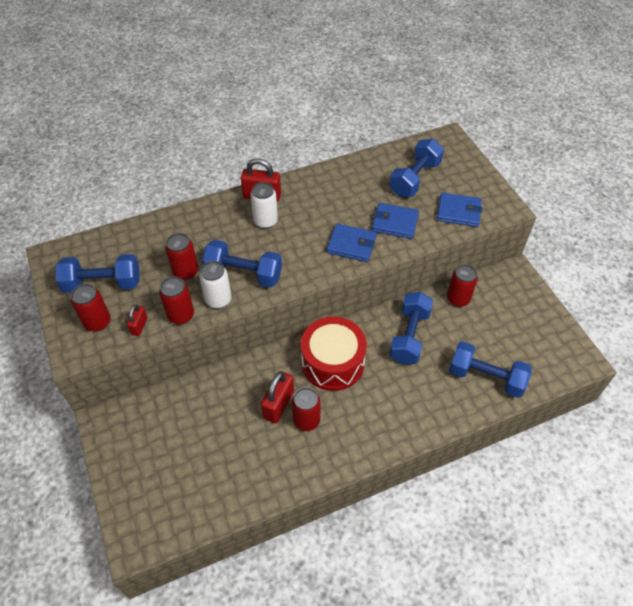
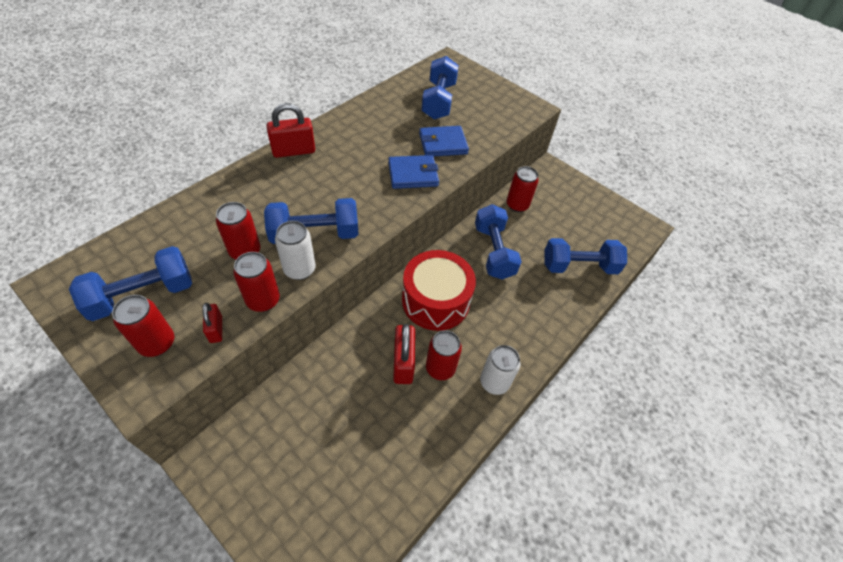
camera: 30 degrees left, 0 degrees up
(265, 221) = (311, 175): white can -> white can (494, 382)
(458, 212) = (494, 120): blue wallet -> none

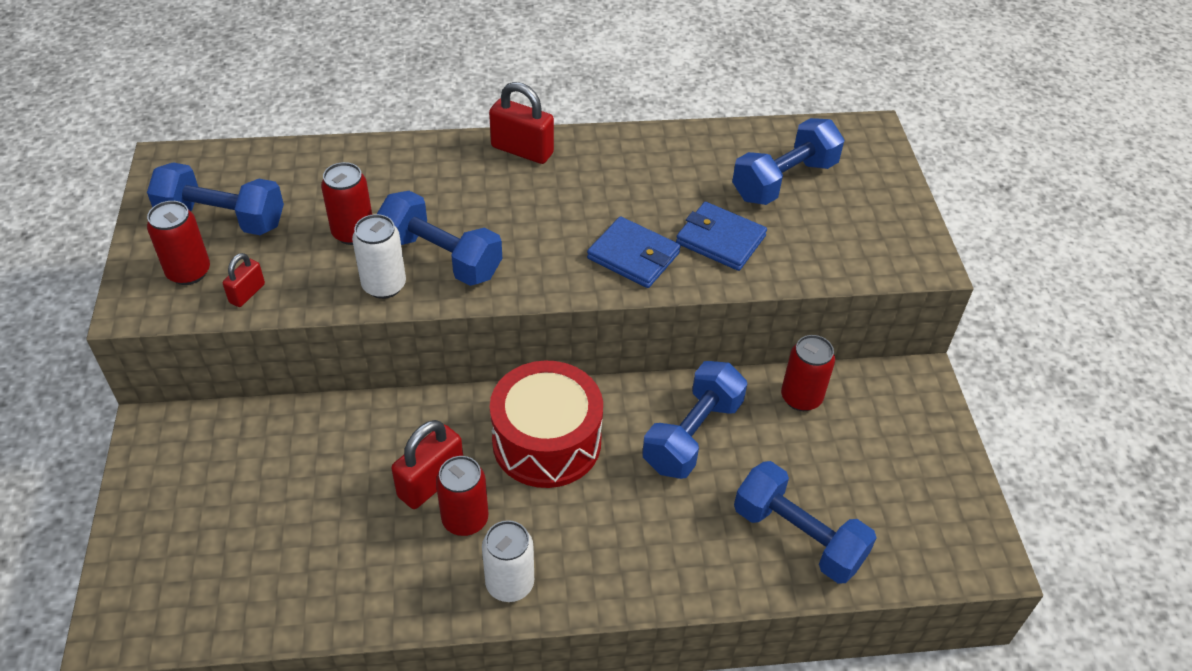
camera: 45 degrees right, 5 degrees down
(263, 300) = (316, 294): red can -> none

